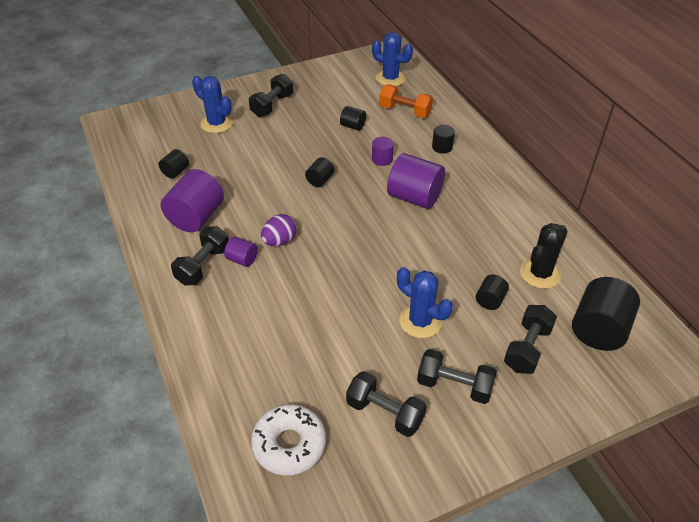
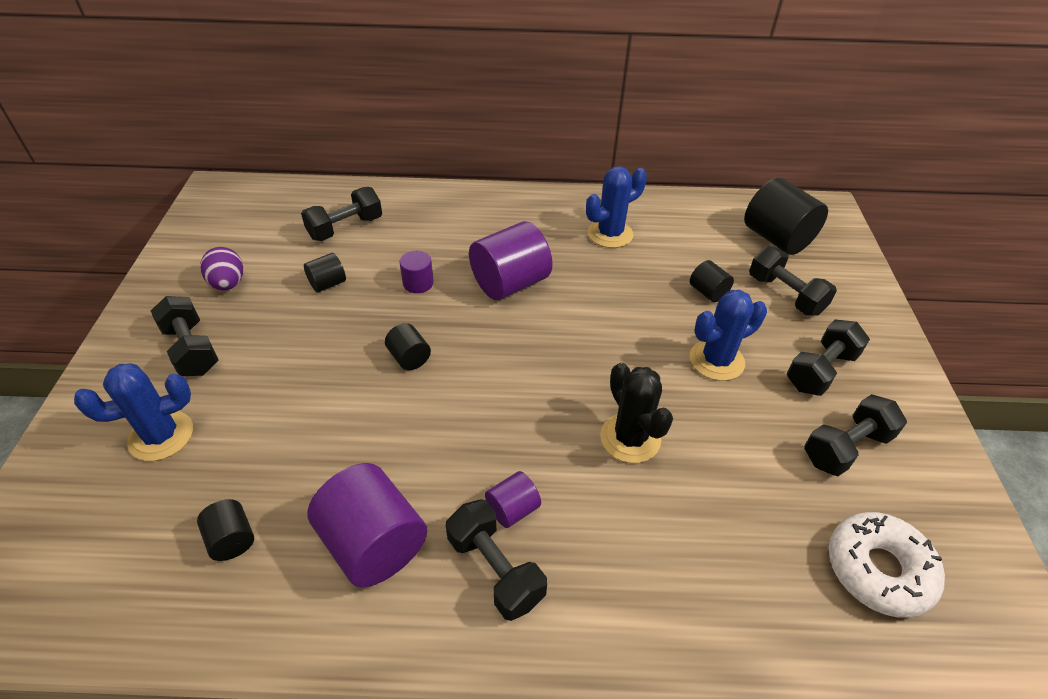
camera: 65 degrees left, 0 degrees up
(280, 241) = (502, 448): purple egg -> purple egg (228, 284)
(390, 78) = (267, 214): blue cactus -> blue cactus (610, 234)
(405, 111) = (345, 228): orange dumbbell -> black dumbbell
(442, 147) = (440, 226): black cylinder -> none
(540, 274) = (687, 242): black cactus -> black cactus (630, 438)

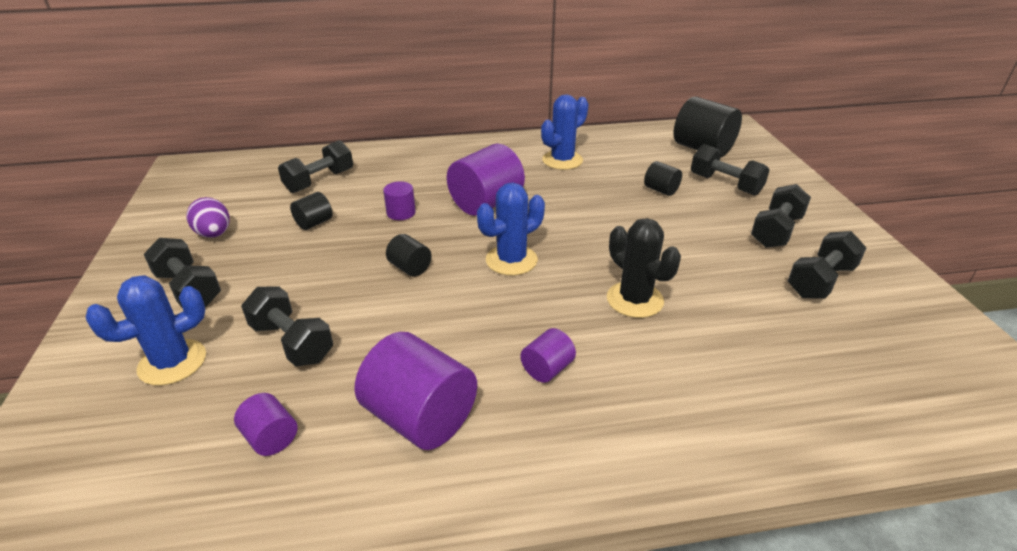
camera: 10 degrees left, 10 degrees down
(232, 539) = (271, 438): black cylinder -> purple cylinder
(495, 569) = (547, 419): black dumbbell -> black dumbbell (292, 342)
(716, 360) = (687, 235): blue cactus -> blue cactus (511, 260)
(878, 570) = (886, 363): white donut -> none

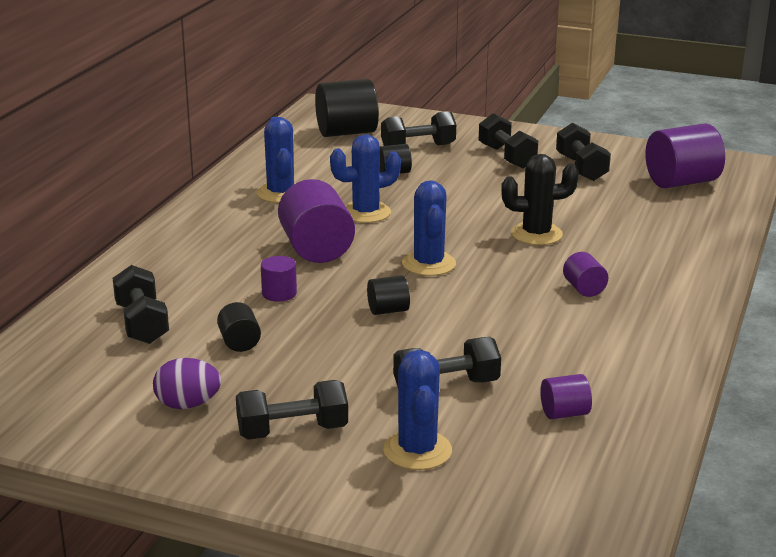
camera: 60 degrees left, 10 degrees down
(420, 417) = (594, 348): purple cylinder -> purple cylinder (681, 182)
(572, 202) = (366, 213): none -> blue cactus

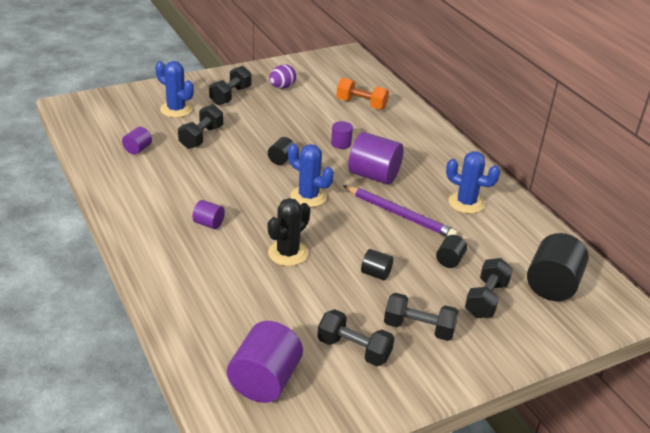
camera: 130 degrees right, 10 degrees up
(142, 324) = (361, 104): black dumbbell -> orange dumbbell
(239, 343) = (311, 115): black cylinder -> black cylinder (376, 274)
(366, 213) = (400, 215): blue cactus -> purple pencil

